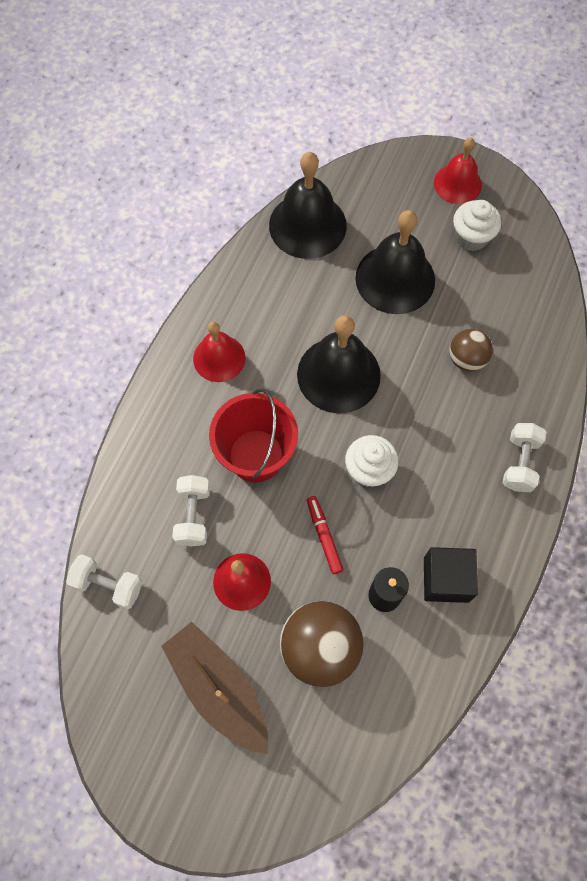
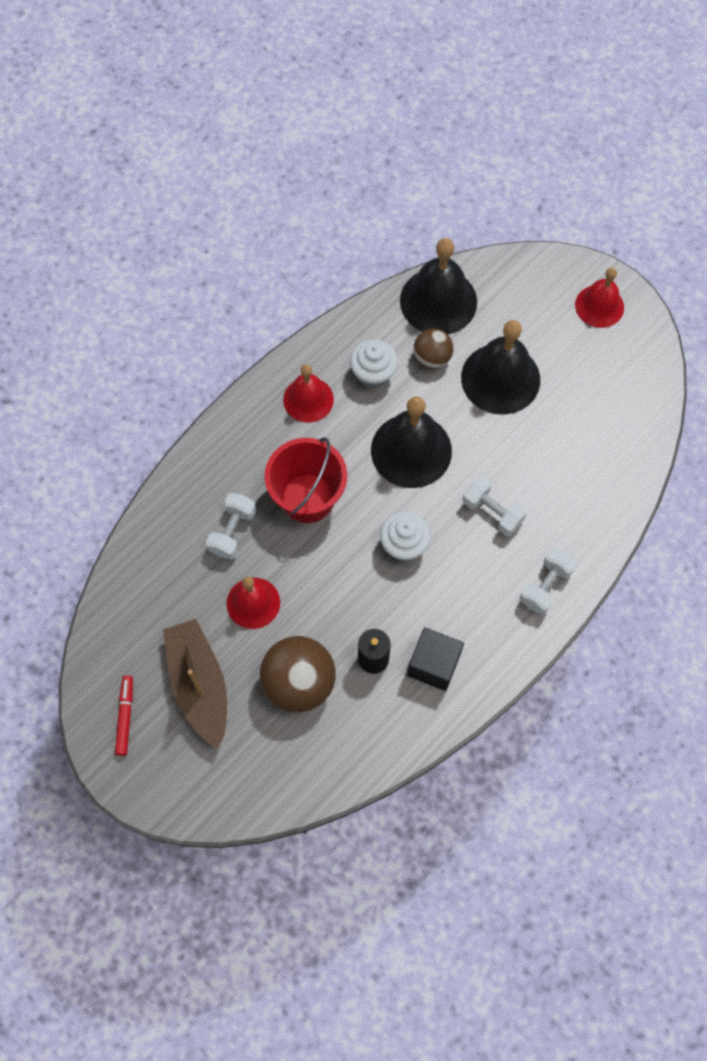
camera: 20 degrees right, 0 degrees up
(108, 585) = (138, 565): white dumbbell -> white dumbbell (492, 512)
(324, 536) = (340, 589): red marker -> red marker (125, 716)
(466, 359) = (536, 475): brown ball -> brown ball (432, 358)
(471, 237) = (590, 362): white cupcake -> white cupcake (373, 374)

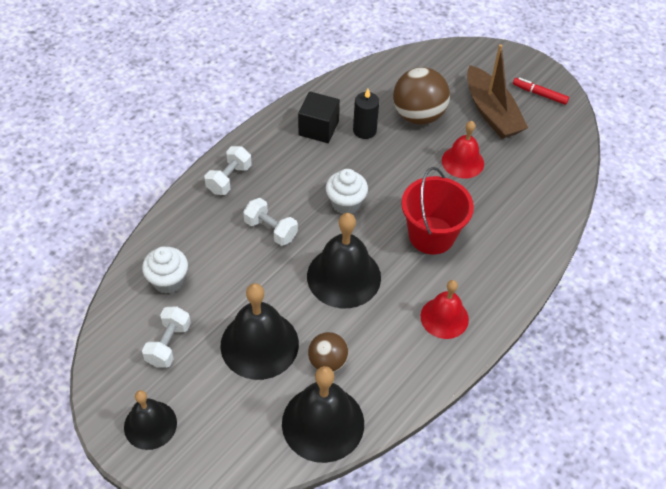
camera: 175 degrees right, 15 degrees down
(125, 716) = (539, 94): red marker -> red marker turned 120 degrees clockwise
(232, 532) = (490, 209): white dumbbell -> white dumbbell (168, 344)
(373, 374) = (385, 343): white cupcake -> white cupcake (168, 281)
(599, 306) = (150, 425): red bell -> black bell

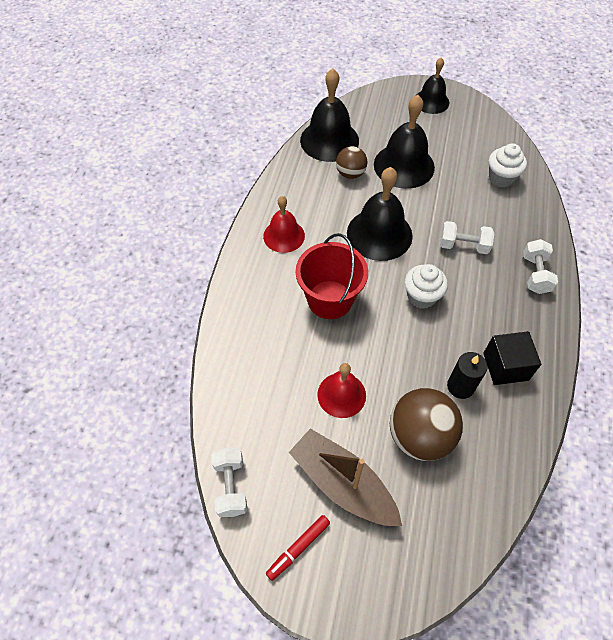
camera: 155 degrees right, 5 degrees up
(168, 344) = (462, 142): white dumbbell -> white dumbbell (231, 486)
(539, 94) = (298, 548): red marker -> red marker turned 135 degrees clockwise

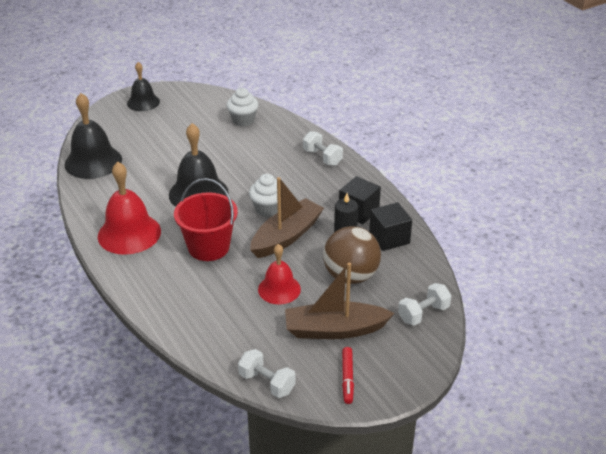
camera: 45 degrees left, 20 degrees down
(284, 236) = (129, 233): red bell -> red bell, size x1.58
(350, 173) = (134, 172): brown ball -> none
(404, 165) = (168, 147): black bell -> none
(407, 341) = (286, 236): none -> brown boat
(463, 246) = (262, 168): white dumbbell -> white dumbbell (423, 313)
(504, 423) = (389, 238): none -> black cube

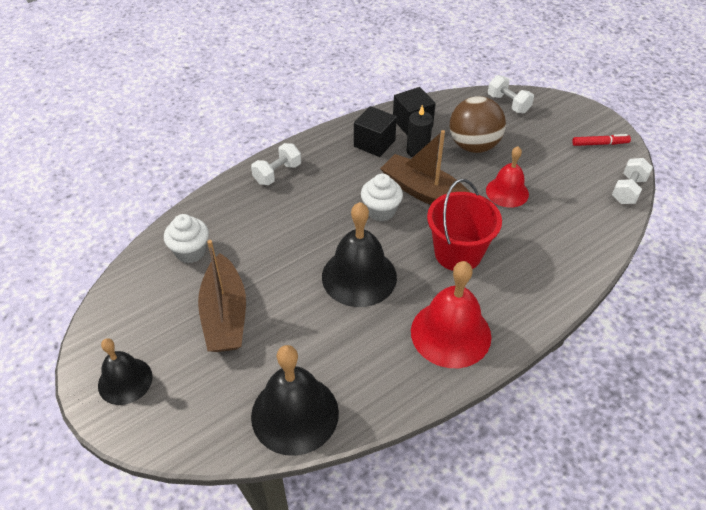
camera: 95 degrees left, 10 degrees up
(334, 329) = (547, 153): brown boat -> brown boat (225, 315)

